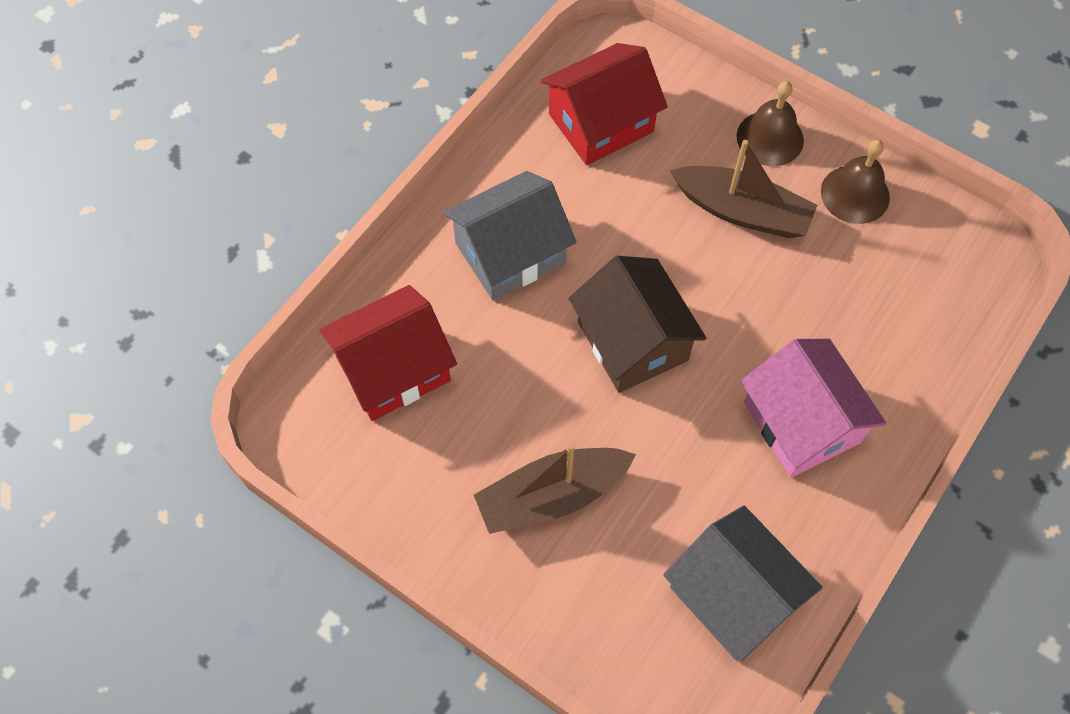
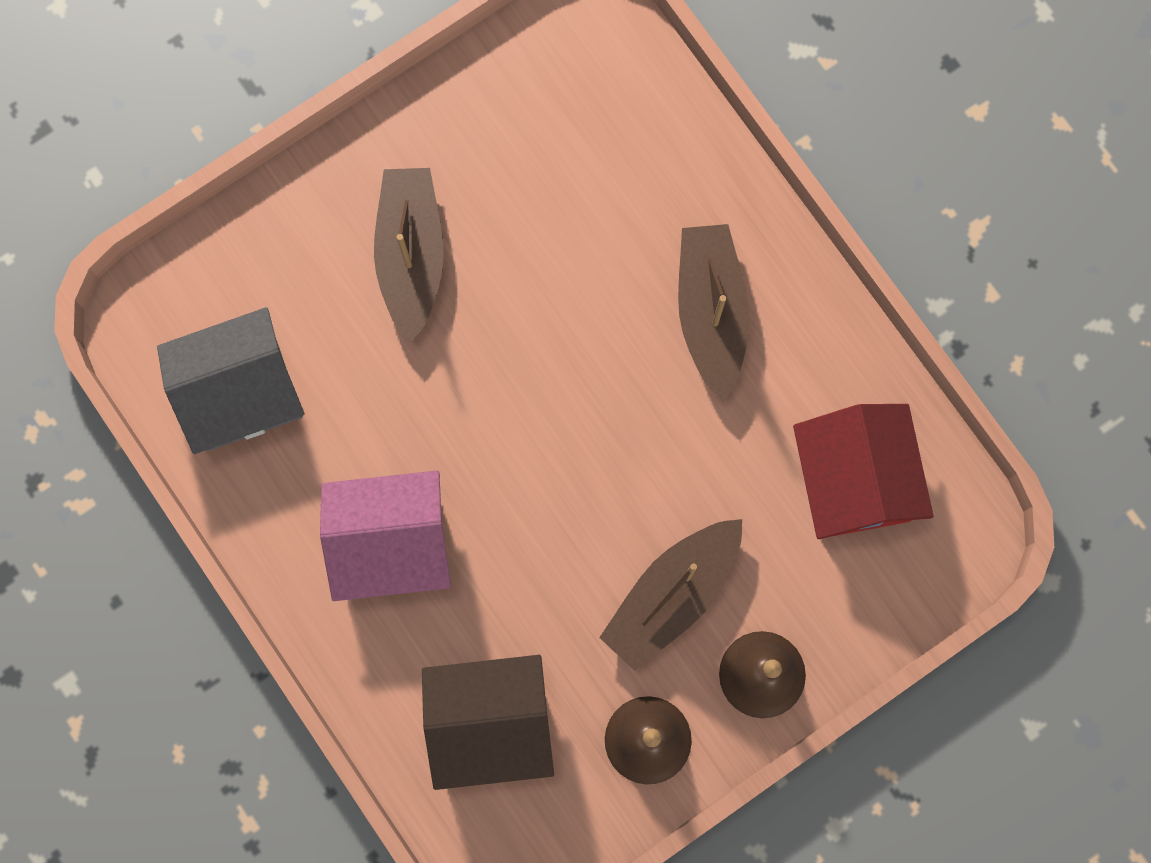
camera: 110 degrees right, 15 degrees up
(393, 369) = (612, 144): red house -> none
(510, 253) = (711, 312): grey house -> brown boat
(633, 341) = (552, 403): brown house -> brown house (490, 723)

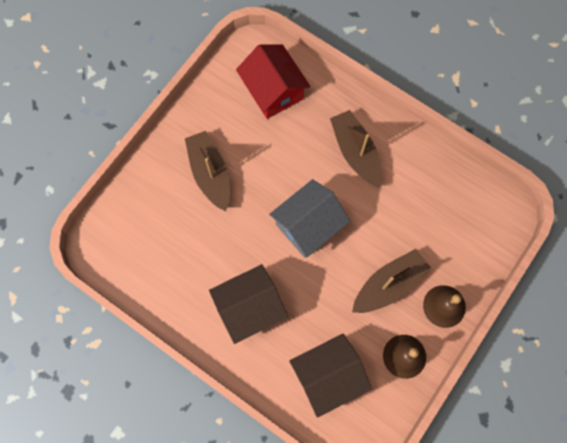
camera: 20 degrees left, 5 degrees down
(241, 392) = (153, 263): grey house -> grey house (308, 225)
(391, 543) = (249, 308): pink house -> brown house
(672, 595) = (388, 285): brown boat -> brown boat turned 150 degrees counterclockwise
(854, 480) = (449, 203): red house -> red house (273, 90)

